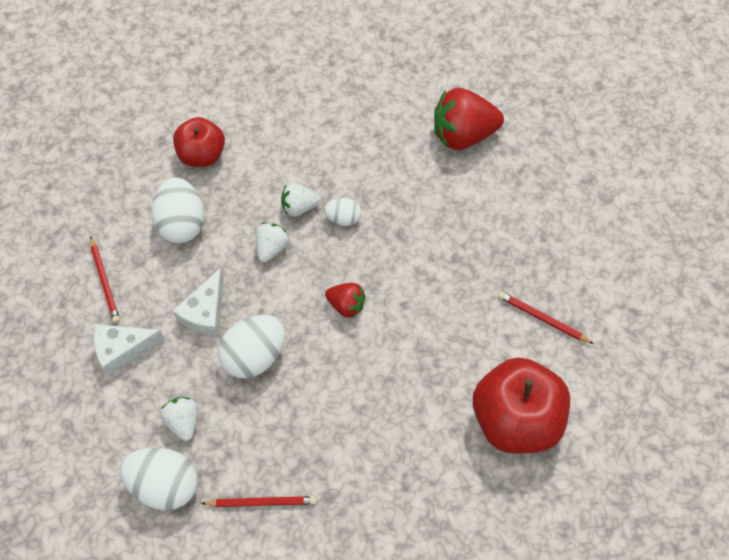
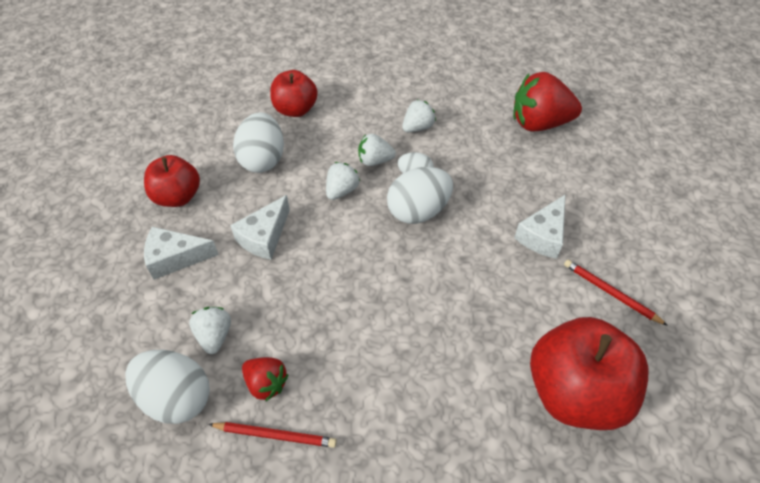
camera: 10 degrees right, 10 degrees down
(105, 281) = (178, 197): red pencil -> red apple
(255, 356) = (303, 283): white egg -> white egg (418, 211)
(337, 159) = (417, 127): none -> white strawberry
(346, 305) = (405, 250): red strawberry -> red strawberry (266, 383)
(476, 268) = (542, 235): none -> white cheese

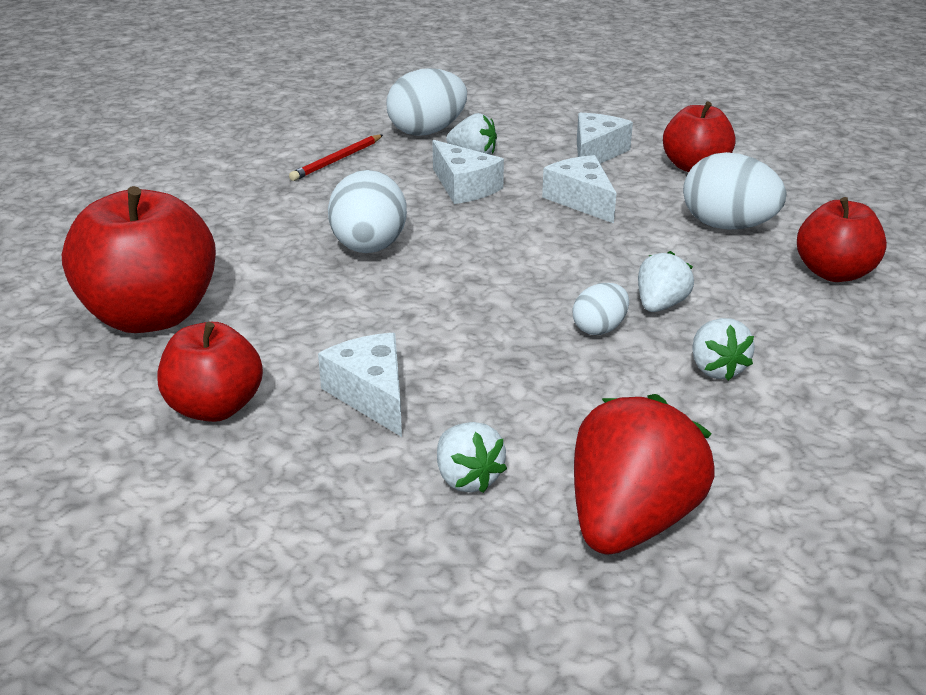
camera: 120 degrees right, 20 degrees down
(266, 383) = (391, 166): red strawberry -> none
(279, 312) = (464, 187): none -> white cheese
(342, 190) = (618, 264): white strawberry -> white strawberry (467, 478)
(418, 211) = (524, 308): white egg -> white egg (369, 248)
(610, 293) = (215, 408): red pencil -> red apple

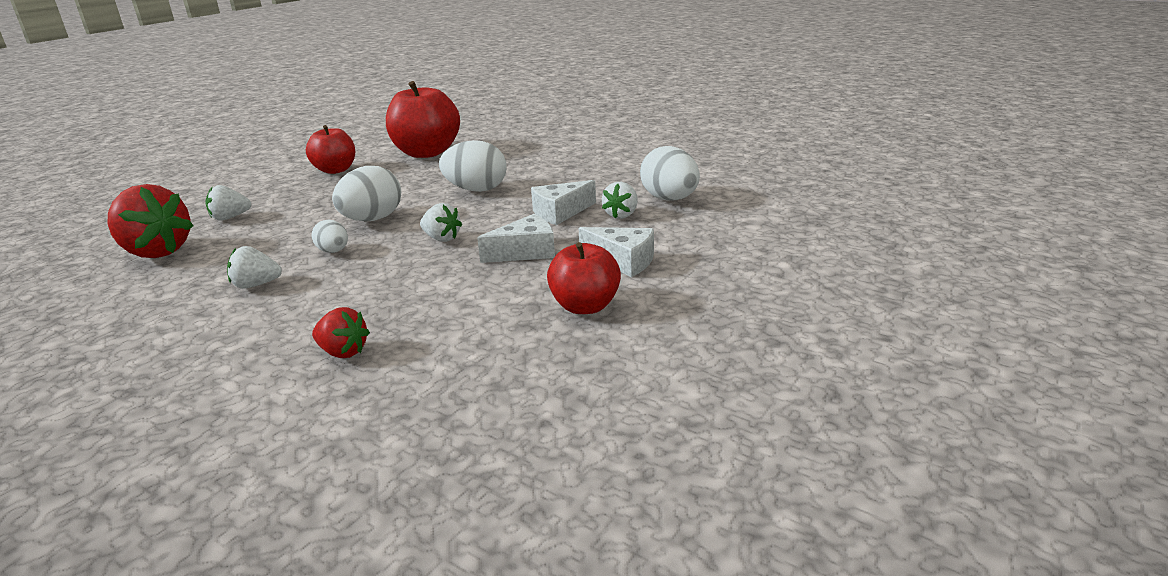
camera: 95 degrees right, 5 degrees down
(337, 160) = (613, 176): red pencil -> none
(371, 395) = (318, 197): white cheese -> none
(660, 305) = (347, 272): white strawberry -> white strawberry (442, 238)
(727, 226) = (454, 310): white egg -> white egg (372, 219)
(834, 273) = (343, 352): red apple -> red strawberry

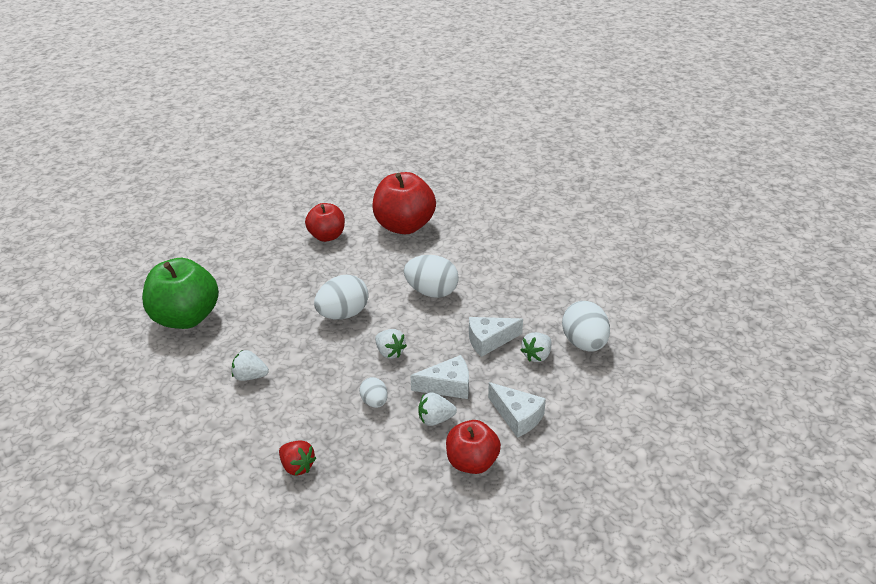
camera: 15 degrees right, 10 degrees up
(156, 252) = (186, 318): red strawberry -> green apple
(230, 217) = (240, 286): white strawberry -> white strawberry (435, 419)
(333, 251) = (308, 349): white egg -> white egg (374, 402)

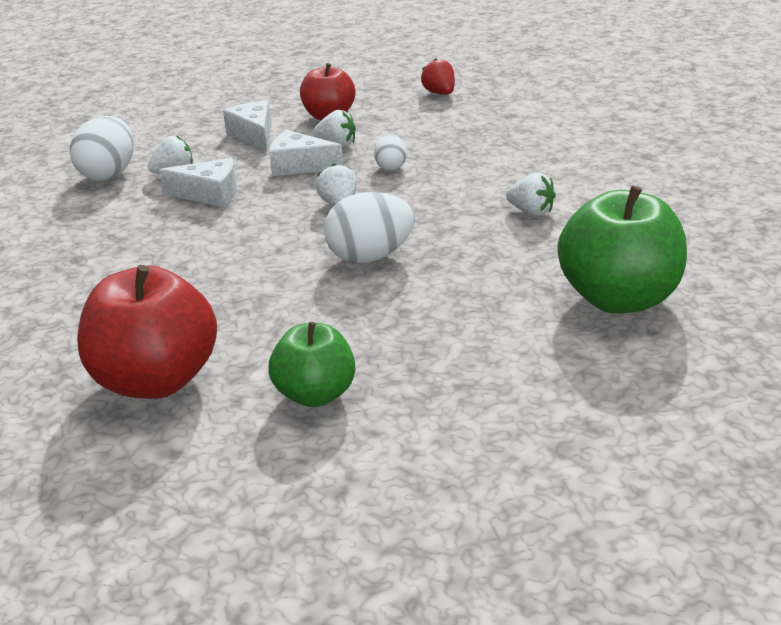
camera: 155 degrees left, 5 degrees down
(297, 466) = (500, 137): red strawberry -> red strawberry (440, 93)
(327, 236) = (315, 394): red apple -> green apple
(431, 292) = (222, 260): white egg -> none

